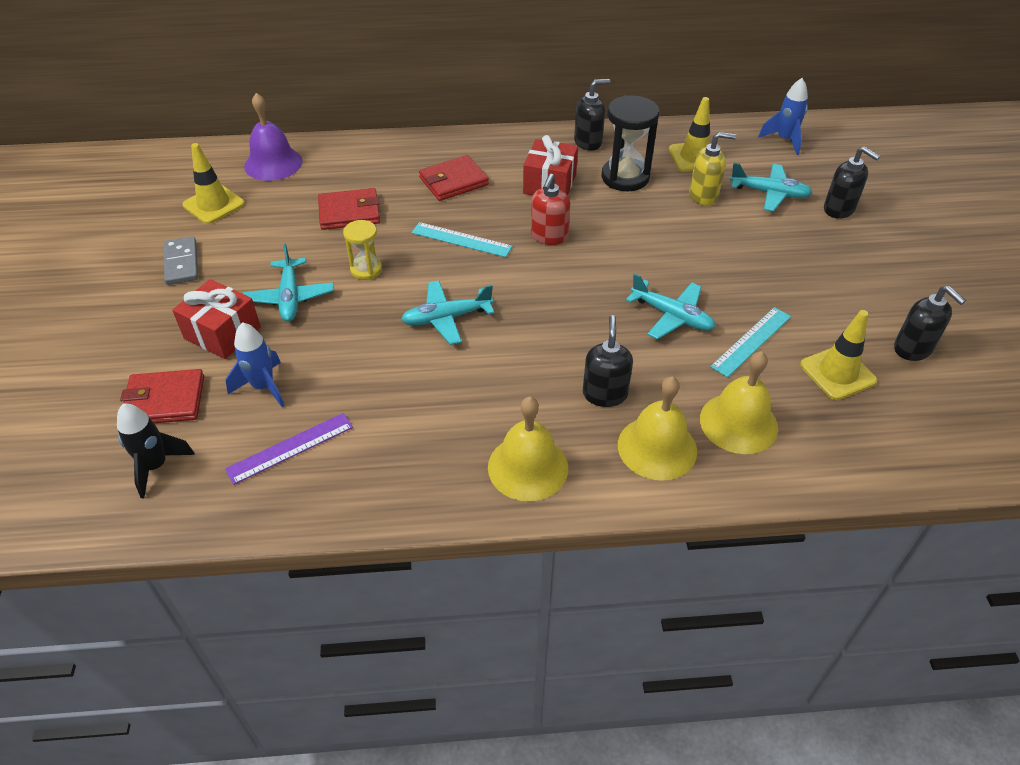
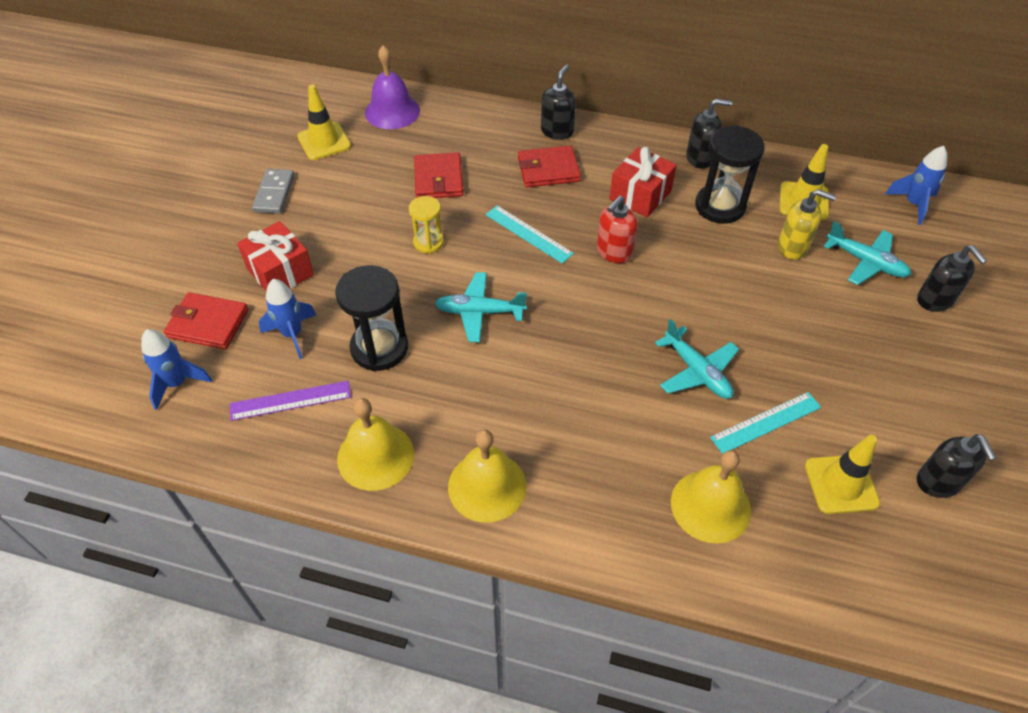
camera: 20 degrees right, 5 degrees up
(156, 466) = (177, 383): black rocket -> blue rocket
(290, 297) = (351, 252): turquoise plane -> none
(349, 212) = (438, 179): red wallet -> red wallet turned 75 degrees clockwise
(361, 375) = (379, 348): none -> black hourglass
(604, 394) = (592, 434): black soap dispenser -> black soap dispenser (557, 131)
(657, 447) = (617, 506): yellow bell -> yellow bell (375, 456)

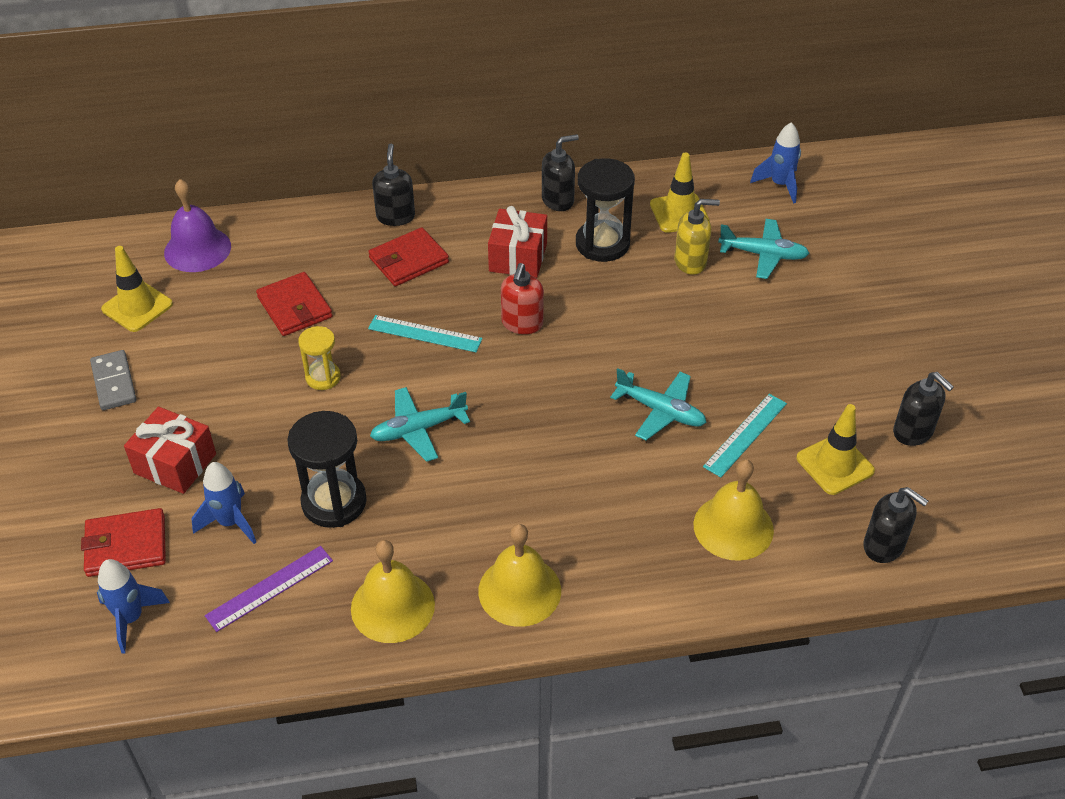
camera: 25 degrees left, 5 degrees down
(935, 300) = (839, 270): black soap dispenser -> black soap dispenser (884, 546)

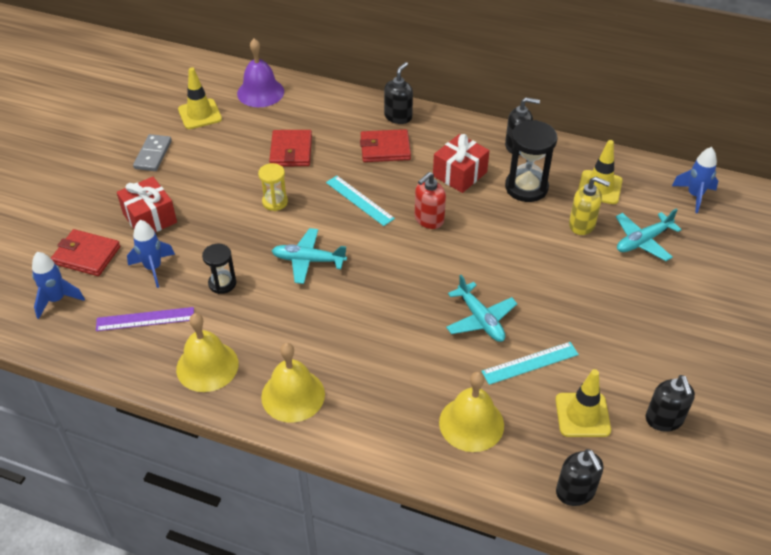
camera: 30 degrees right, 0 degrees up
(334, 502) = (222, 283): black hourglass -> black hourglass, size x0.59
(763, 255) = (642, 241): turquoise plane -> turquoise plane turned 105 degrees clockwise

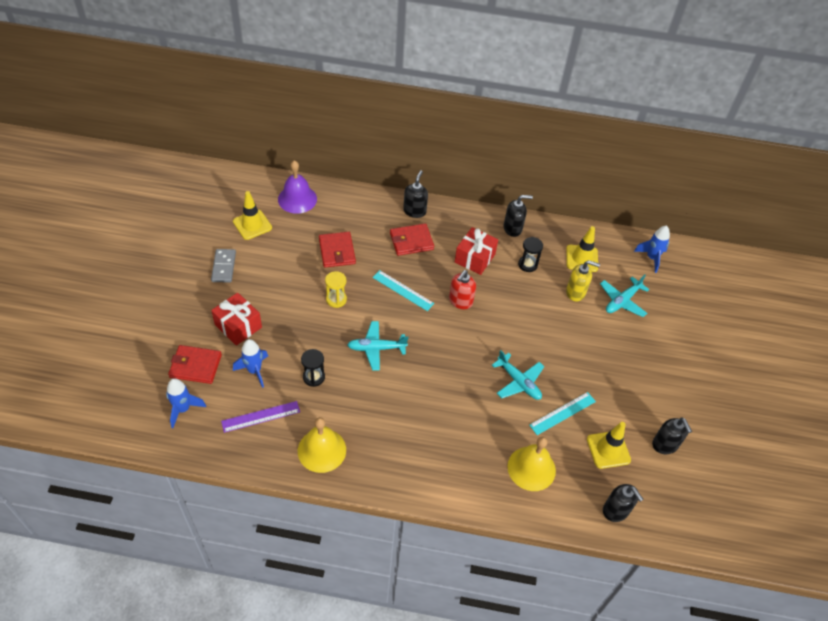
camera: 15 degrees left, 5 degrees up
(293, 395) = (394, 465): yellow bell -> none
(526, 187) = (527, 264): black hourglass -> black hourglass, size x0.59

